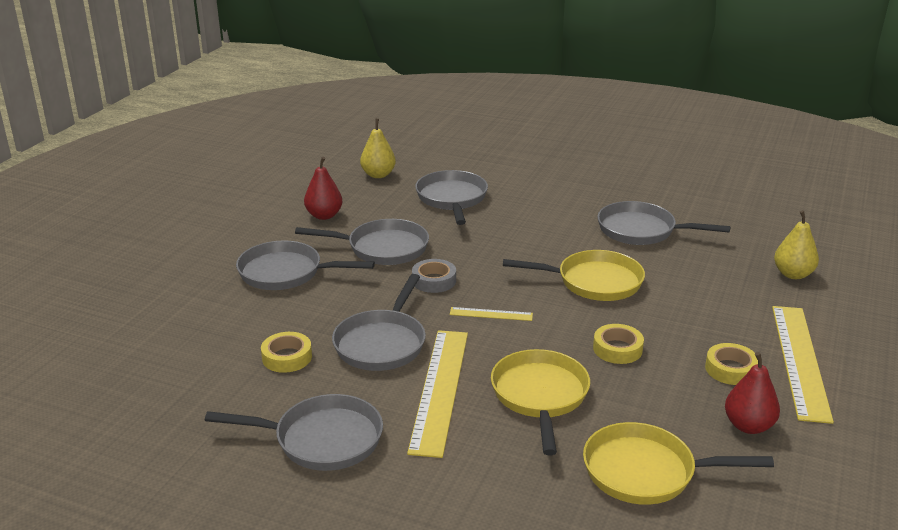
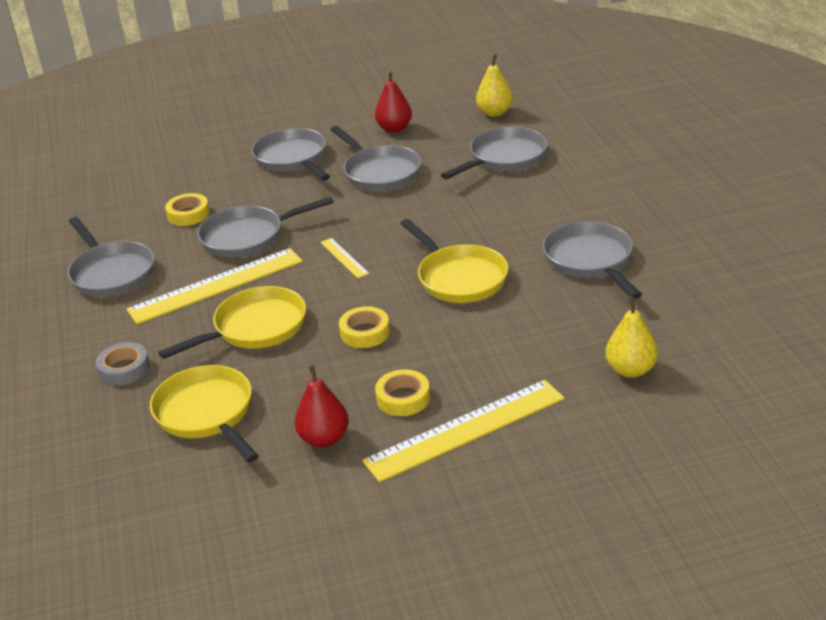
camera: 55 degrees right, 5 degrees up
(434, 281) = (361, 214): grey tape -> grey tape (124, 369)

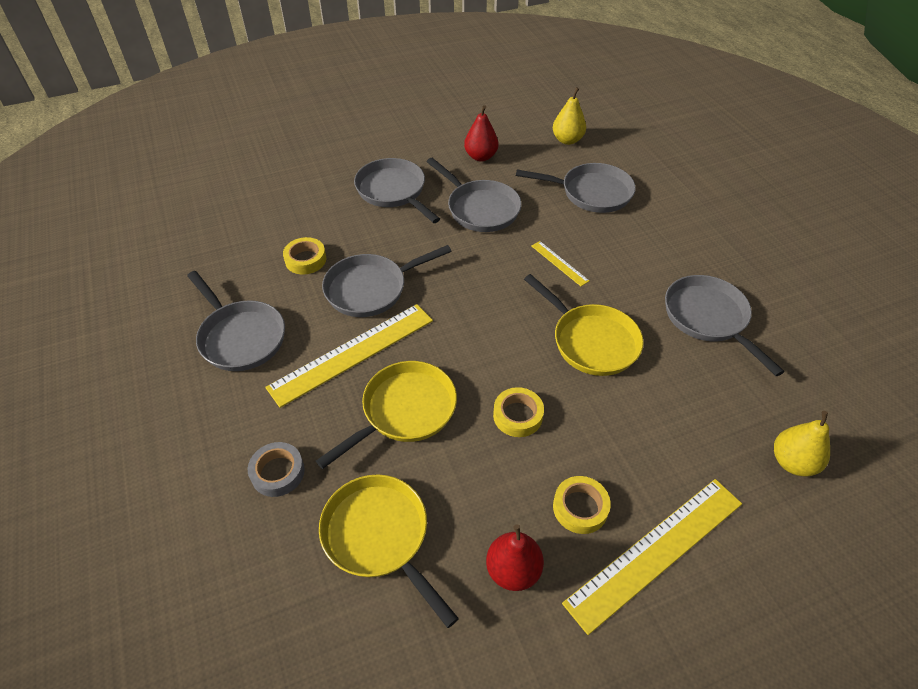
camera: 10 degrees left, 15 degrees up
(344, 258) = (472, 315): yellow ruler -> yellow ruler (559, 263)
(504, 158) = (591, 193): grey pan -> grey pan turned 60 degrees clockwise

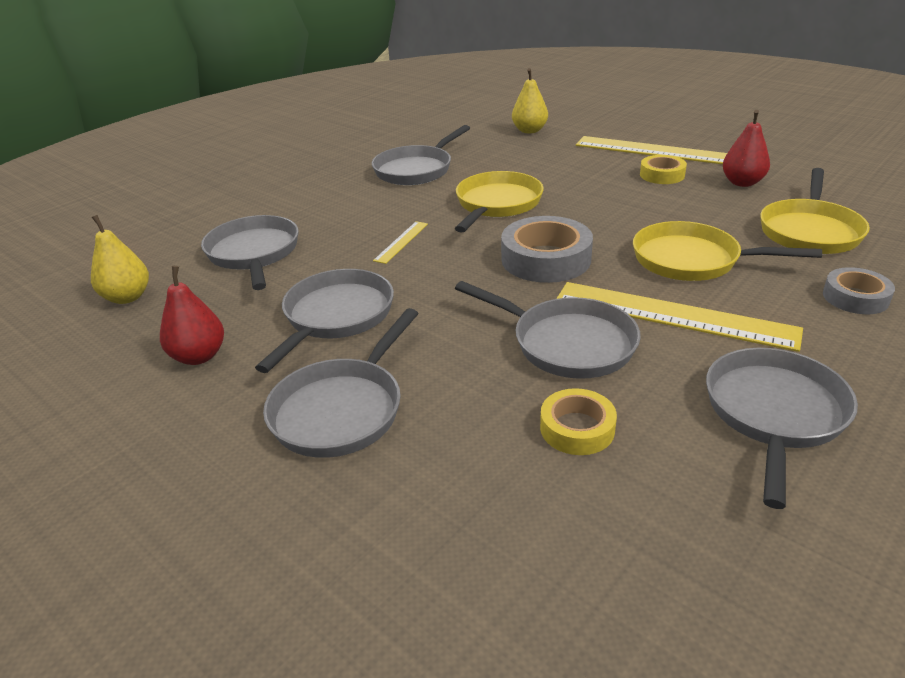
camera: 115 degrees left, 15 degrees down
(474, 327) = (546, 259): none -> grey tape
(517, 415) = (619, 212): yellow tape -> none

